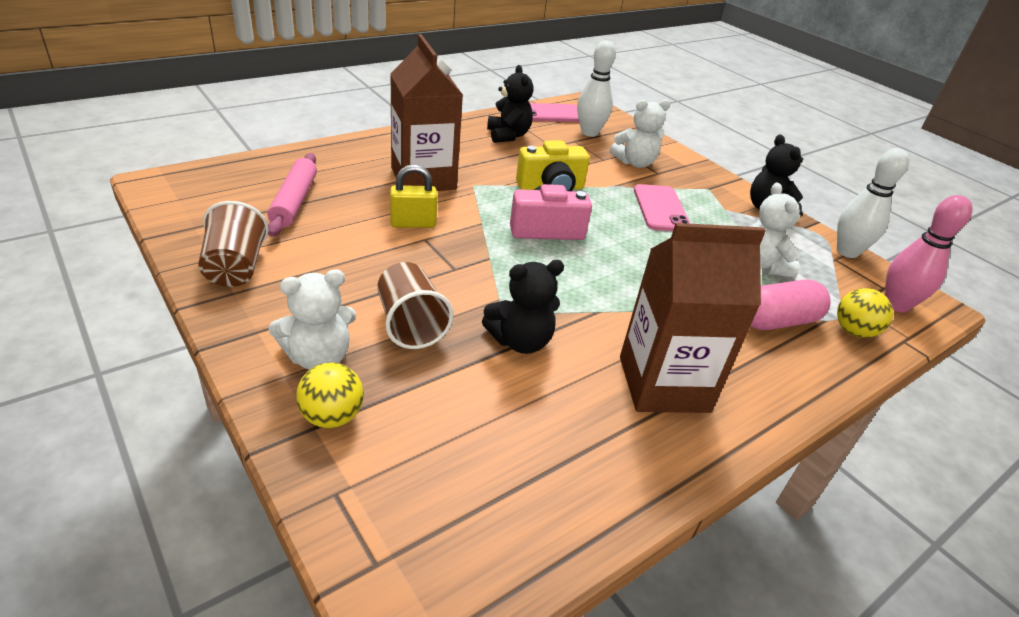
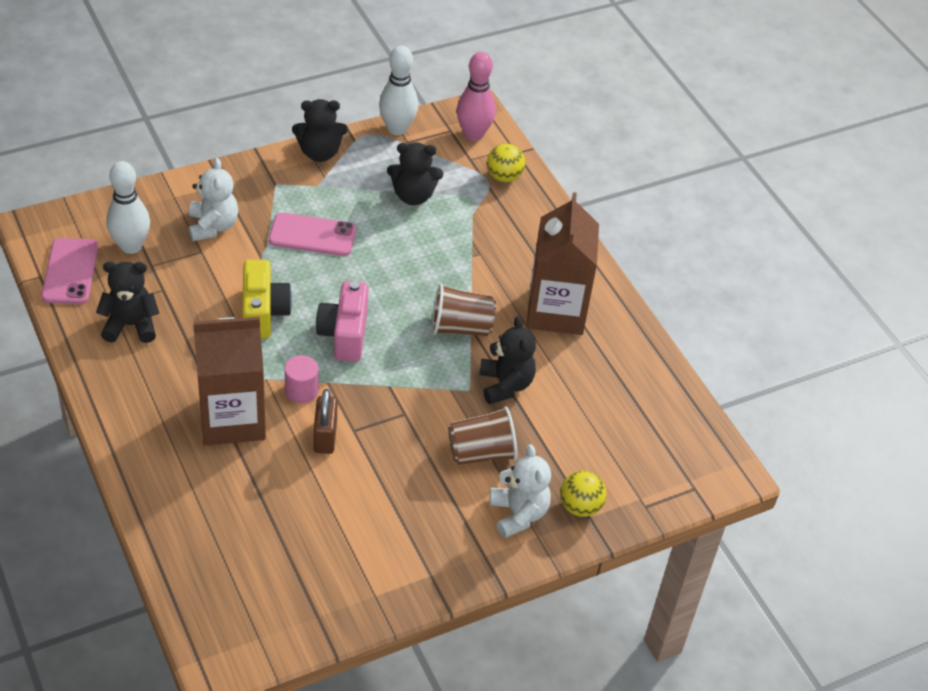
camera: 80 degrees left, 10 degrees up
(235, 268) = (393, 576): brown cup -> brown cup (460, 327)
(294, 201) = (273, 534): pink rolling pin -> none
(413, 223) = (325, 437): yellow padlock -> brown padlock
(466, 209) = (301, 391): none -> pink cylinder
(762, 265) = (413, 196): white teddy bear -> black teddy bear
(777, 321) = (489, 218): pink capsule -> none

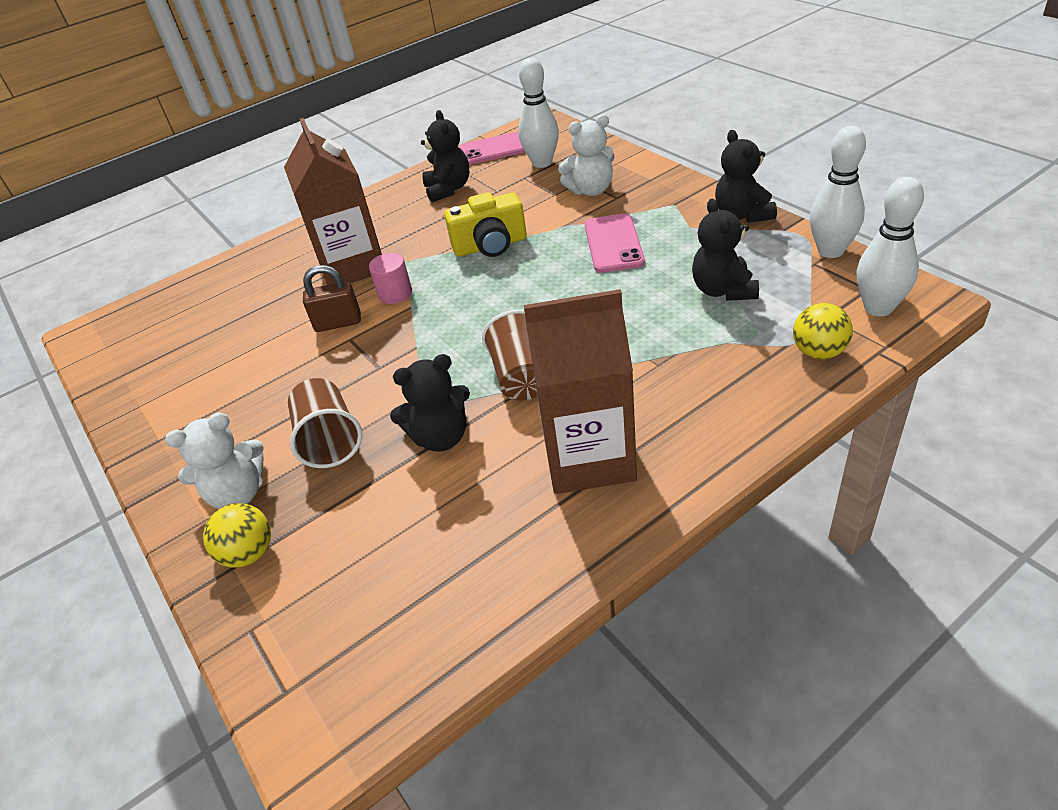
camera: 90 degrees right, 5 degrees down
(344, 334) = (480, 299): pink camera -> none
(473, 134) = (878, 308): pink bowling pin -> white bowling pin

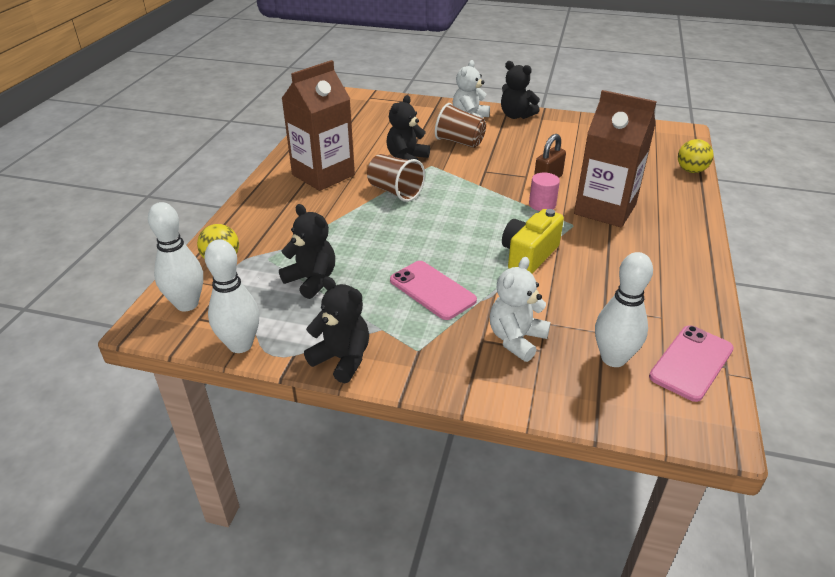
camera: 135 degrees right, 5 degrees down
(249, 553) = (434, 111): yellow ball -> yellow ball (691, 170)
(448, 189) = (651, 293): black teddy bear -> black teddy bear (516, 116)

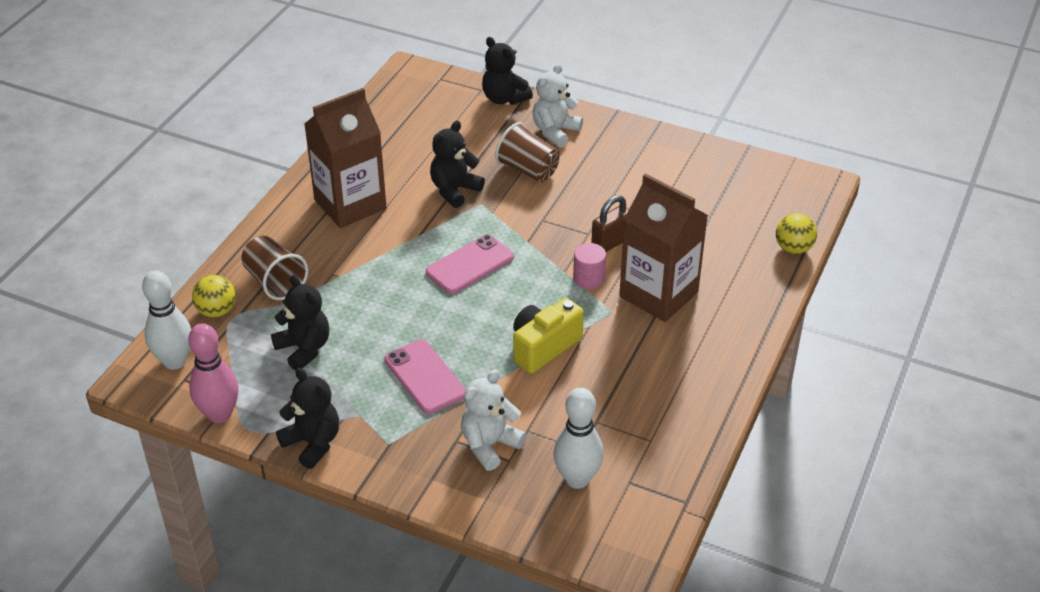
camera: 10 degrees right, 5 degrees up
(240, 345) = (219, 414): white bowling pin -> pink bowling pin
(395, 191) = (426, 239): brown cup -> brown cup (275, 282)
(516, 116) = (616, 132): black teddy bear -> black teddy bear (504, 98)
(691, 363) = (653, 494): pink phone -> pink phone (470, 265)

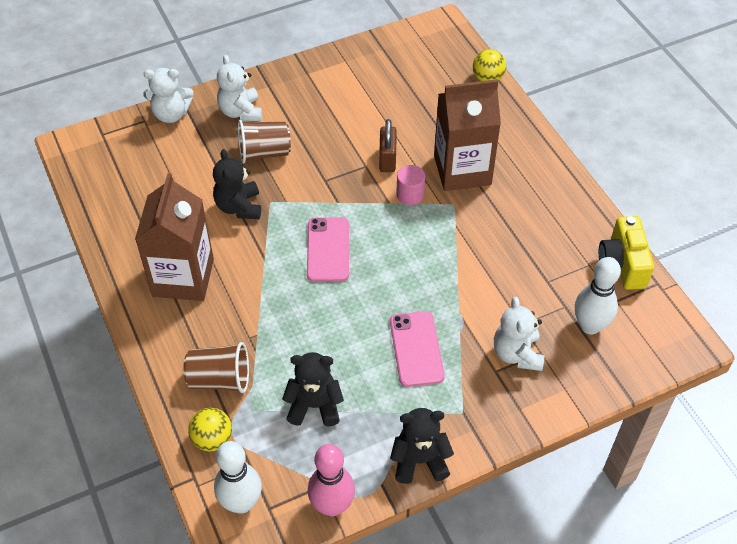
camera: 50 degrees left, 10 degrees up
(425, 377) = (416, 349): pink phone -> pink phone turned 75 degrees clockwise
(504, 98) = (171, 114): black teddy bear -> white teddy bear
(543, 347) = (452, 263): yellow camera -> yellow camera (622, 264)

